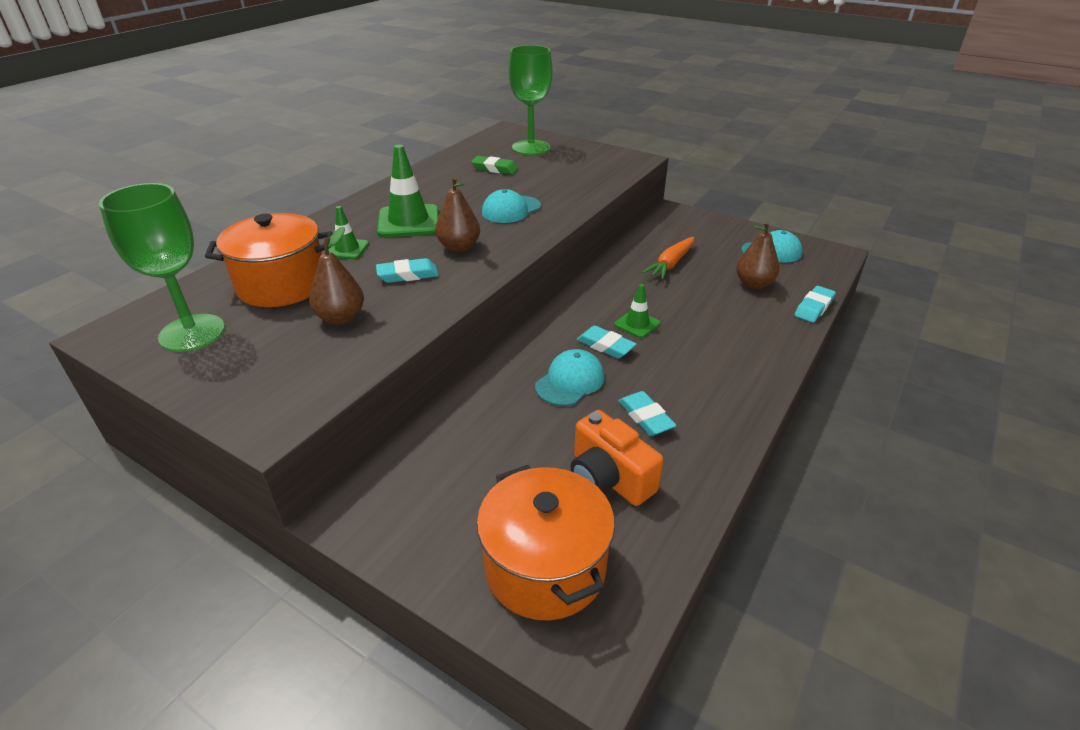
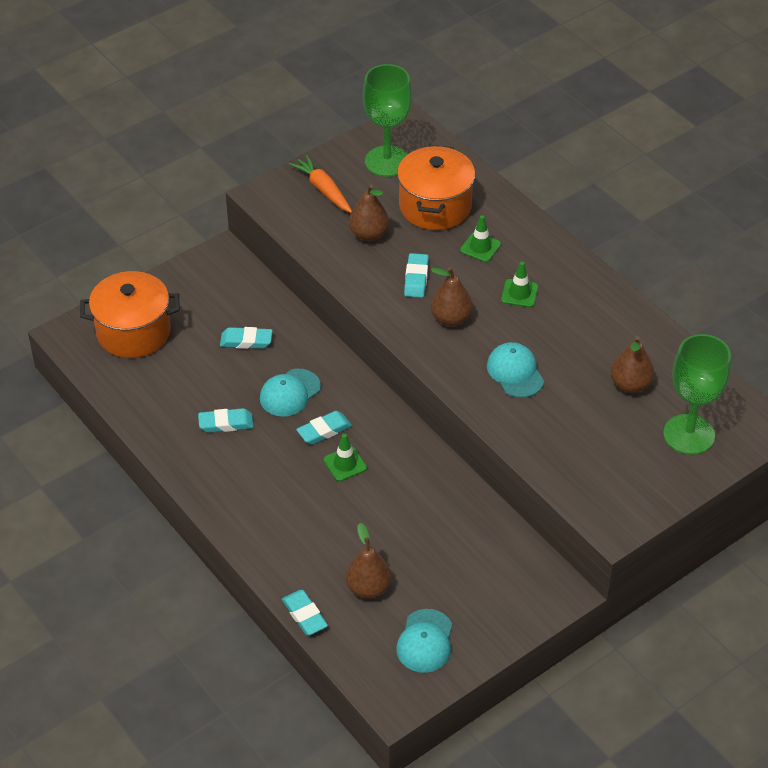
camera: 110 degrees right, 10 degrees up
(408, 221) = (519, 293): green traffic cone -> green traffic cone, size x0.56
(495, 169) = (630, 385): green eraser -> brown pear
(507, 439) = (246, 341): none -> turquoise eraser
(570, 381) = (290, 393): turquoise cap -> turquoise cap turned 75 degrees clockwise
(609, 478) = (181, 382): orange camera -> none
(671, 264) = (438, 534): orange carrot -> orange carrot (323, 190)

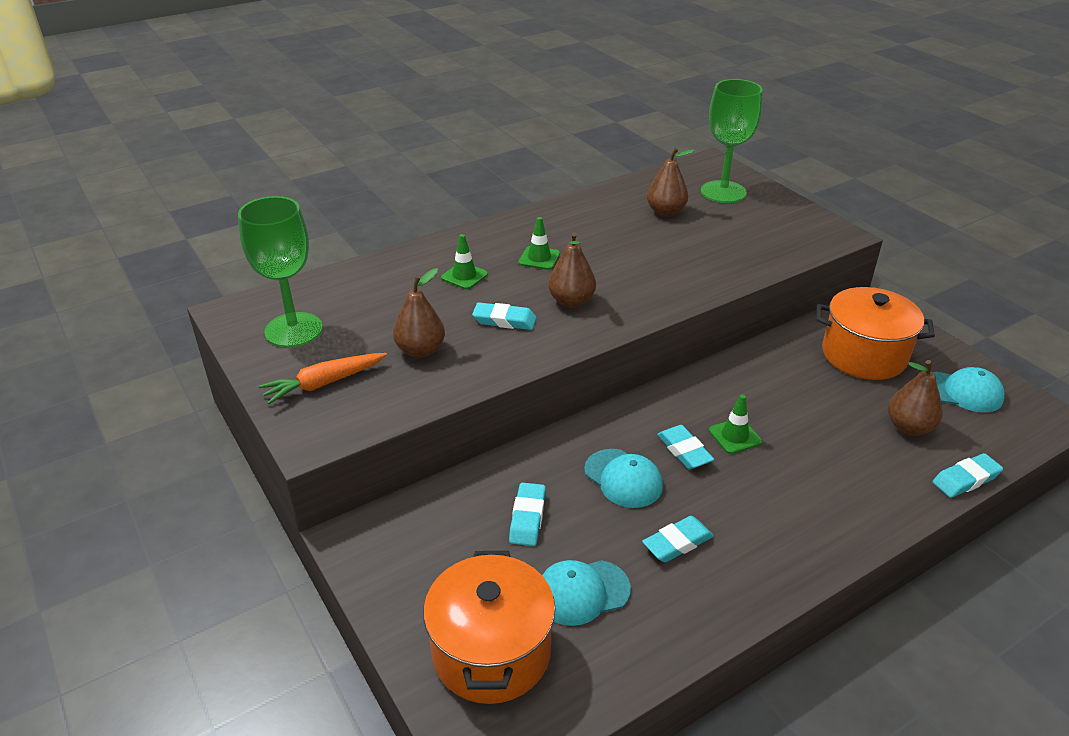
camera: 85 degrees left, 10 degrees down
(226, 423) = (677, 543): turquoise eraser -> turquoise eraser turned 60 degrees clockwise
(435, 206) = (388, 300): orange pot -> orange pot (864, 355)
(515, 372) = (651, 269): turquoise cap -> turquoise cap (582, 592)

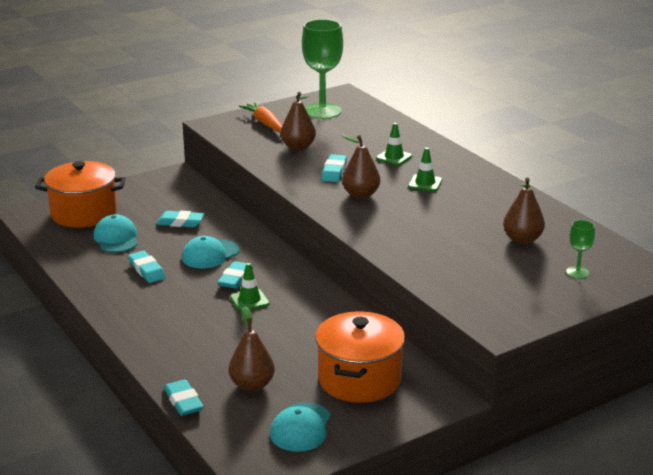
camera: 90 degrees right, 10 degrees down
(684, 451) = (235, 278): turquoise eraser -> turquoise eraser turned 45 degrees counterclockwise
(723, 192) = (577, 272): green goblet -> green goblet, size x0.46

